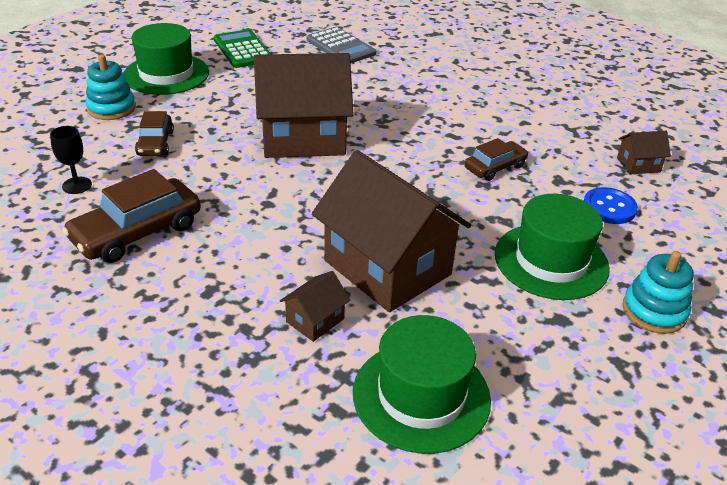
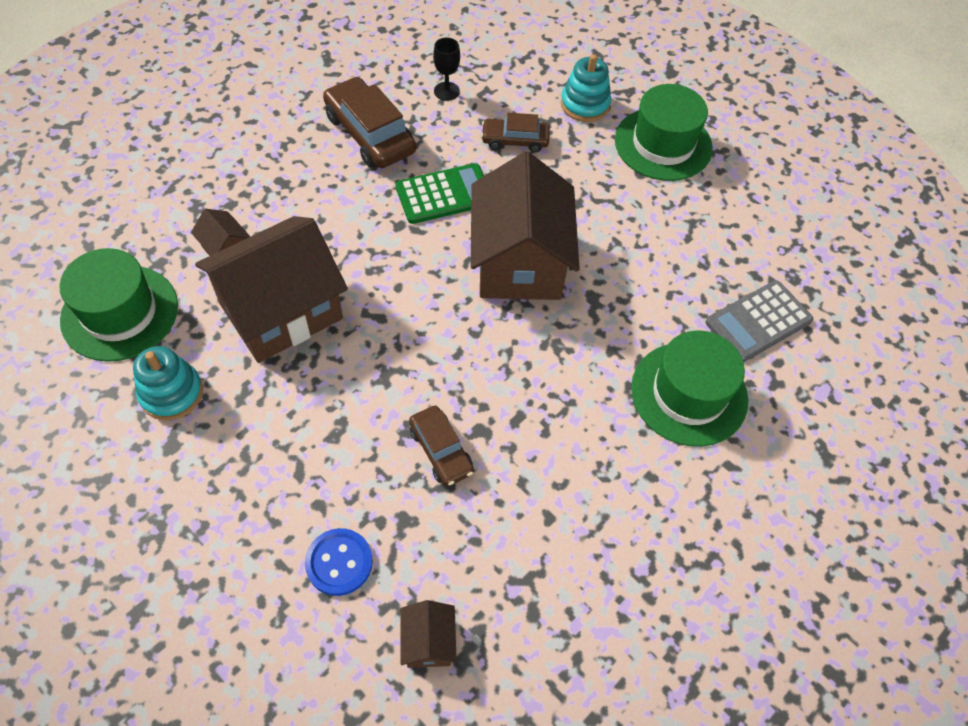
camera: 95 degrees right, 20 degrees up
(243, 50) = (735, 214): green calculator -> green calculator (444, 194)
(551, 261) = (257, 463): green hat -> green hat (689, 394)
(654, 311) = (155, 542): turquoise stacking toy -> turquoise stacking toy (171, 393)

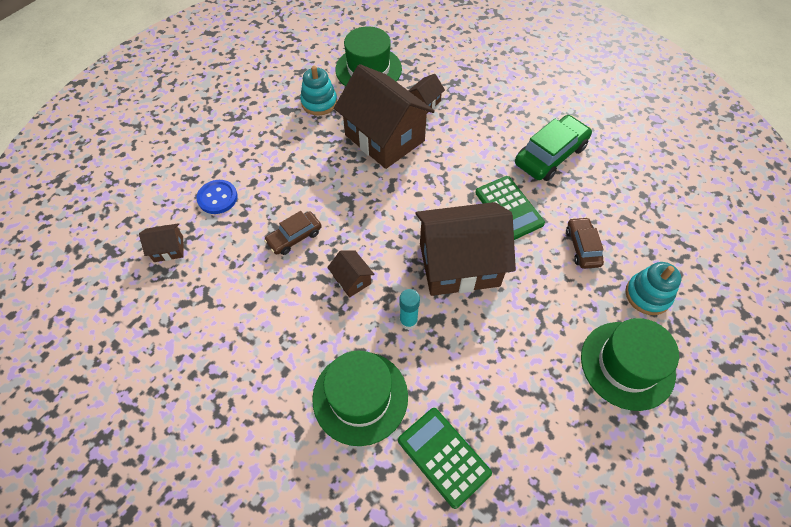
camera: 85 degrees right, 0 degrees up
(370, 134) = (550, 155): brown car -> green car
(446, 91) = (615, 194): black goblet -> none
(525, 384) = (352, 280): none -> brown house
(593, 329) = (408, 321): none -> turquoise glue stick
(758, 321) = (443, 456): grey calculator -> green calculator

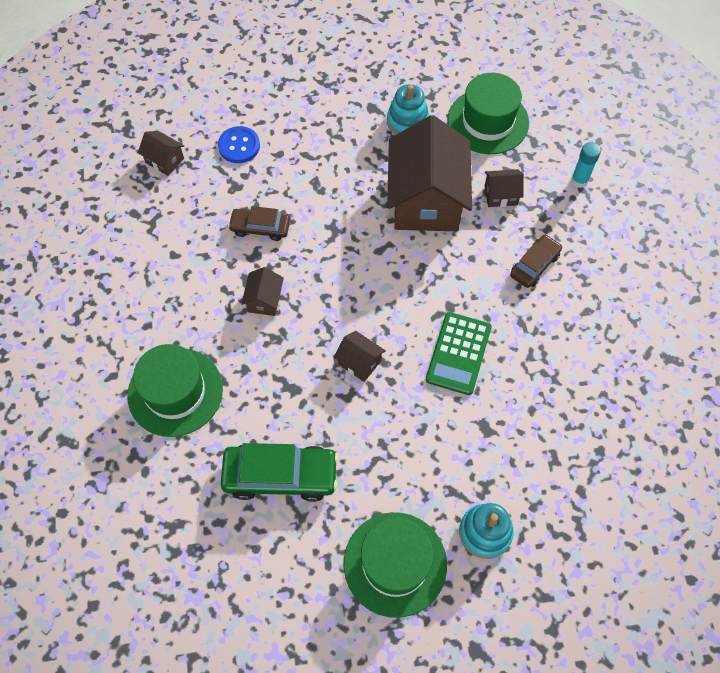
camera: 45 degrees right, 5 degrees up
(408, 321) = (269, 370): turquoise glue stick -> turquoise glue stick (579, 180)
(443, 456) = (183, 487): green calculator -> none
(459, 264) = (359, 362): brown house -> brown house, size x0.42
(550, 155) = (557, 340): green car -> green car (280, 476)
(582, 247) = (480, 443): brown car -> brown car (534, 265)

